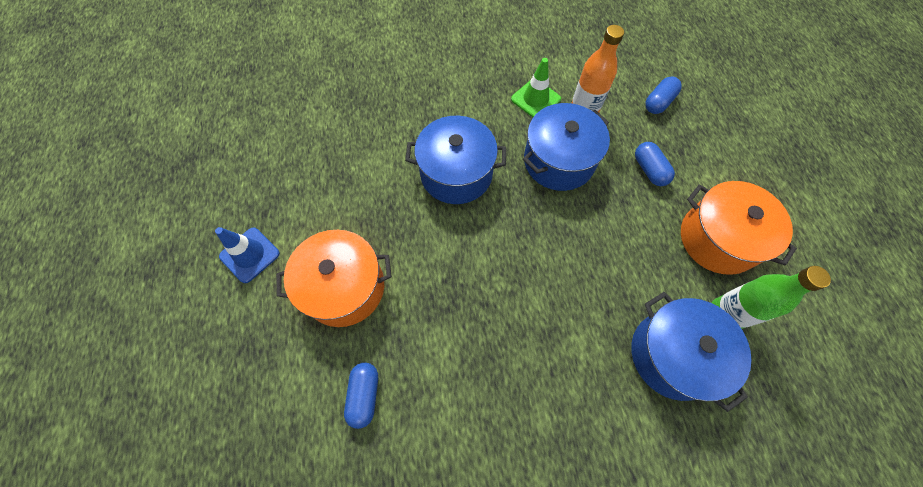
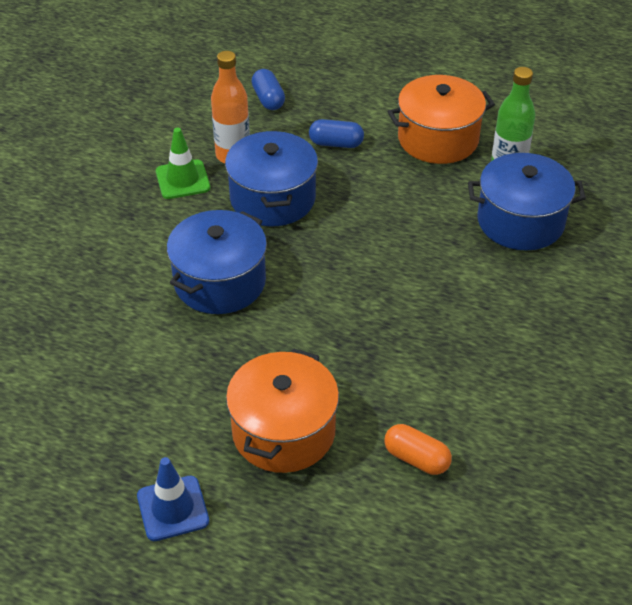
camera: 60 degrees left, 20 degrees down
(364, 395) = (416, 458): blue capsule -> orange capsule

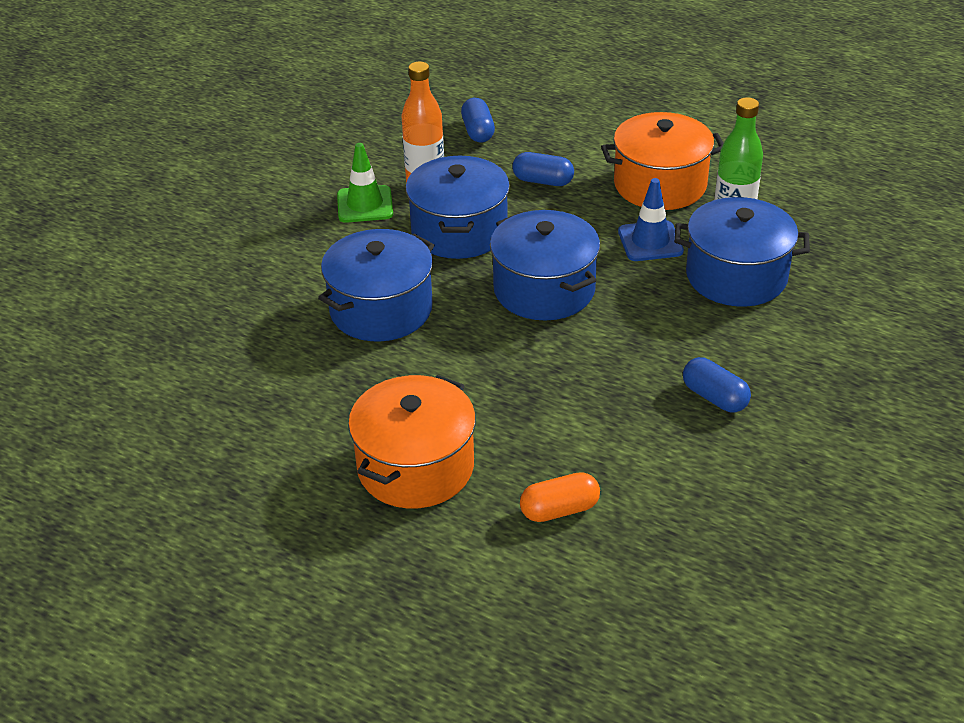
camera: 10 degrees right, 5 degrees down
(173, 508) = (275, 532): blue traffic cone -> blue traffic cone (650, 241)
(359, 249) = (544, 289): none -> blue pot
(416, 458) = (559, 509): orange capsule -> orange capsule turned 60 degrees counterclockwise
(525, 338) = (714, 397): none -> blue capsule

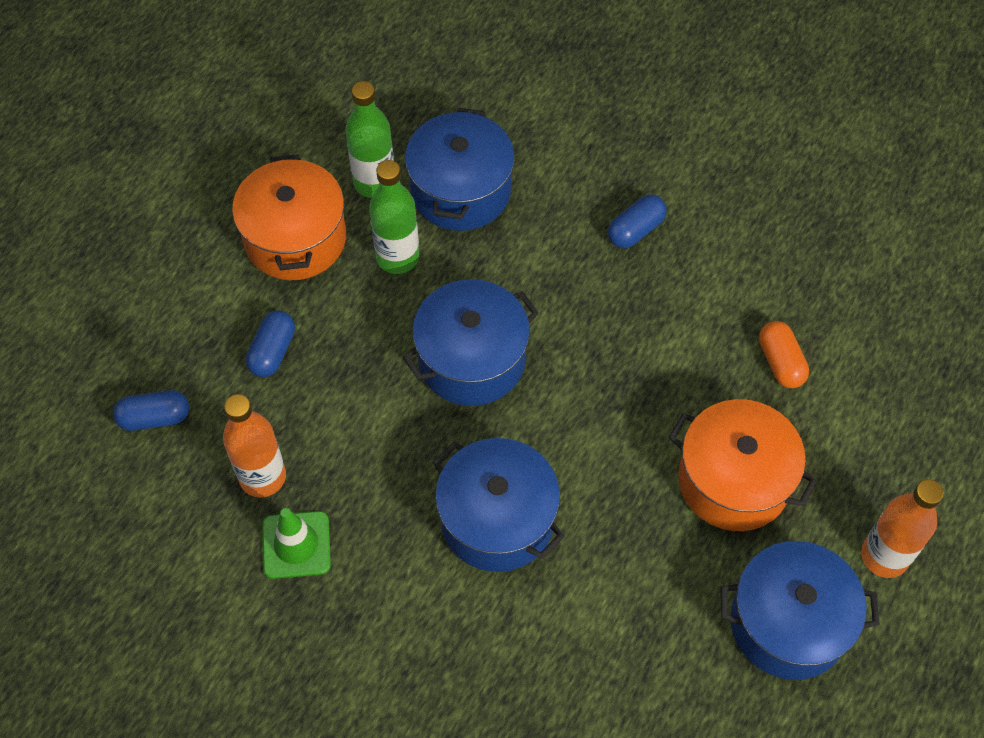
camera: 90 degrees left, 20 degrees up
(322, 586) = (884, 556): none -> orange bottle
(459, 231) = (360, 440): blue pot -> blue pot (788, 623)
(650, 241) = (397, 257): blue traffic cone -> green bottle

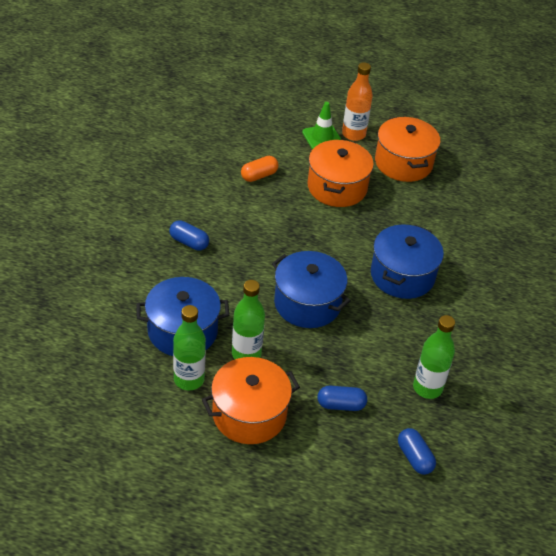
camera: 110 degrees left, 15 degrees down
(262, 477) = (427, 388): orange bottle -> green bottle
(296, 545) = (460, 361): green traffic cone -> green traffic cone (322, 138)
(788, 623) = (403, 163): blue pot -> orange pot

